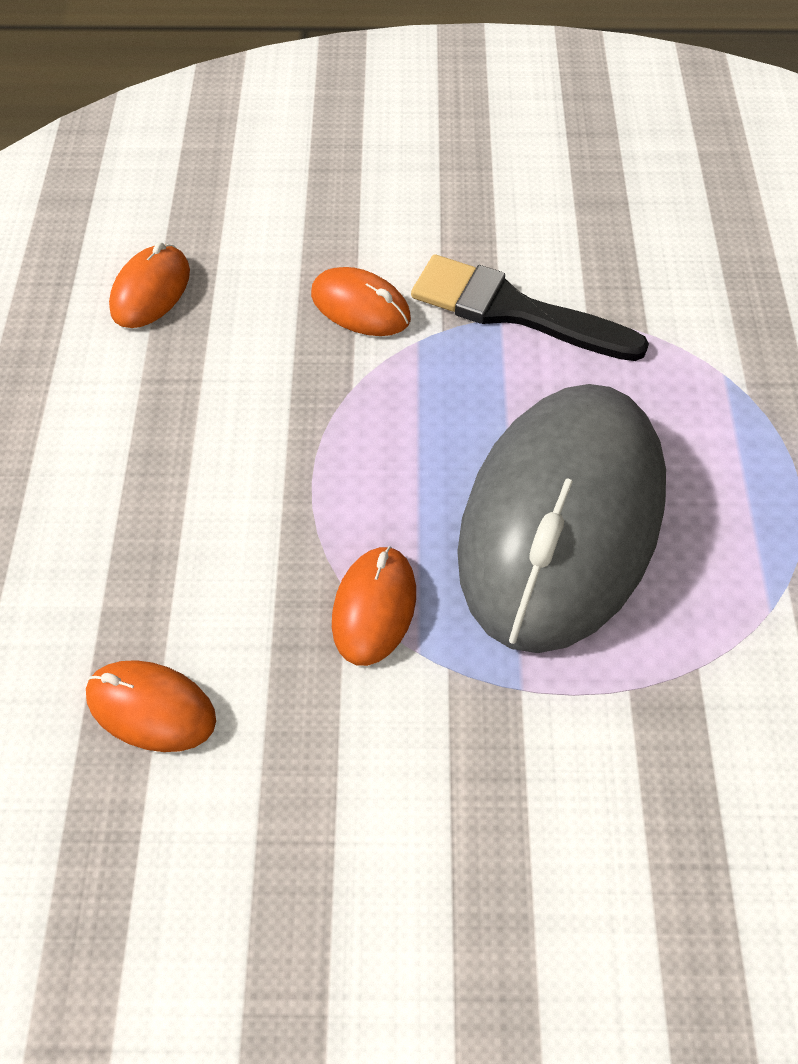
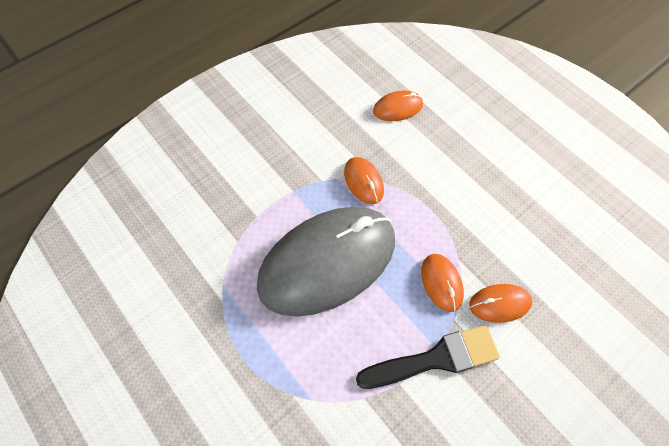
camera: 140 degrees right, 5 degrees up
(151, 291) = (586, 241): orange mouse -> orange mouse (441, 283)
(561, 520) = (327, 262): grey mouse -> grey mouse turned 75 degrees clockwise

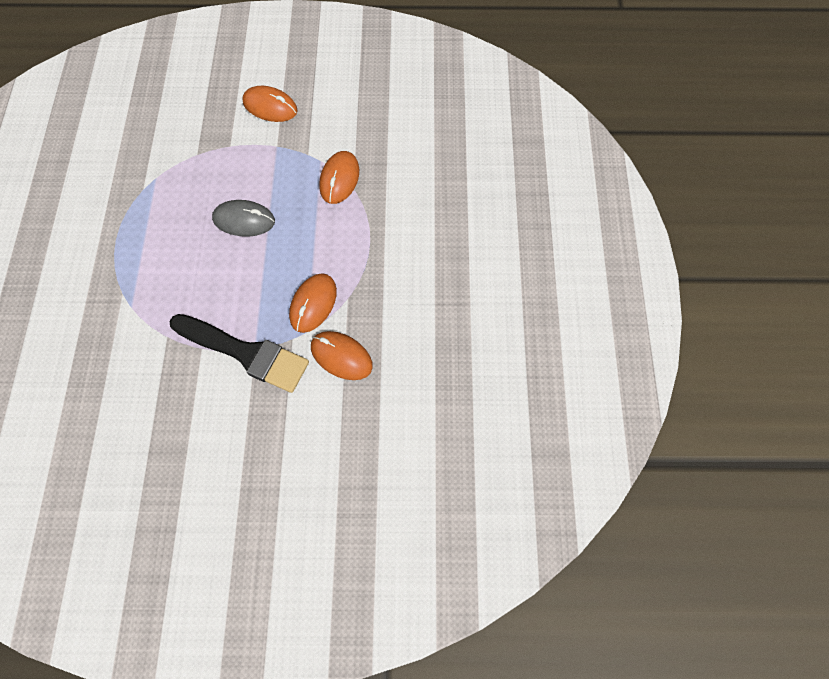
camera: 40 degrees right, 5 degrees up
(327, 262) = (244, 220): grey mouse -> grey mouse, size x0.40
(398, 108) = (436, 139): orange mouse -> orange mouse (270, 106)

